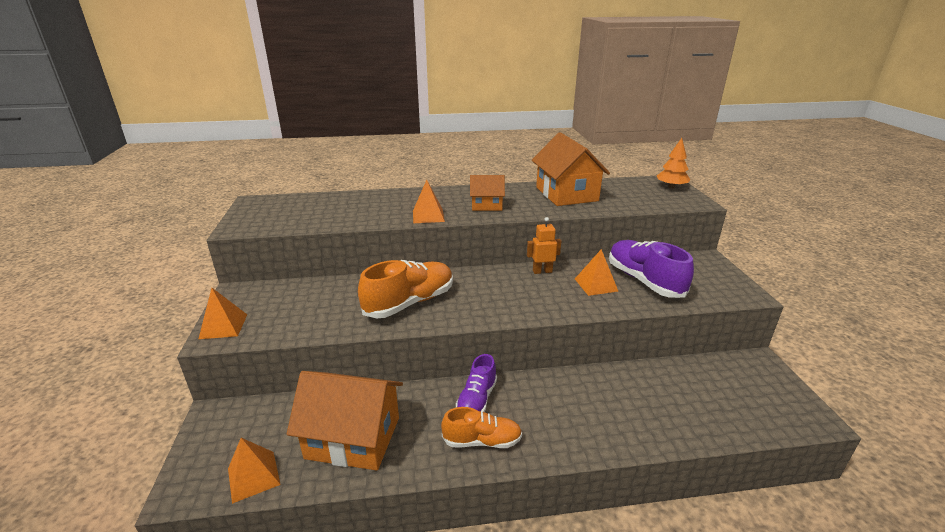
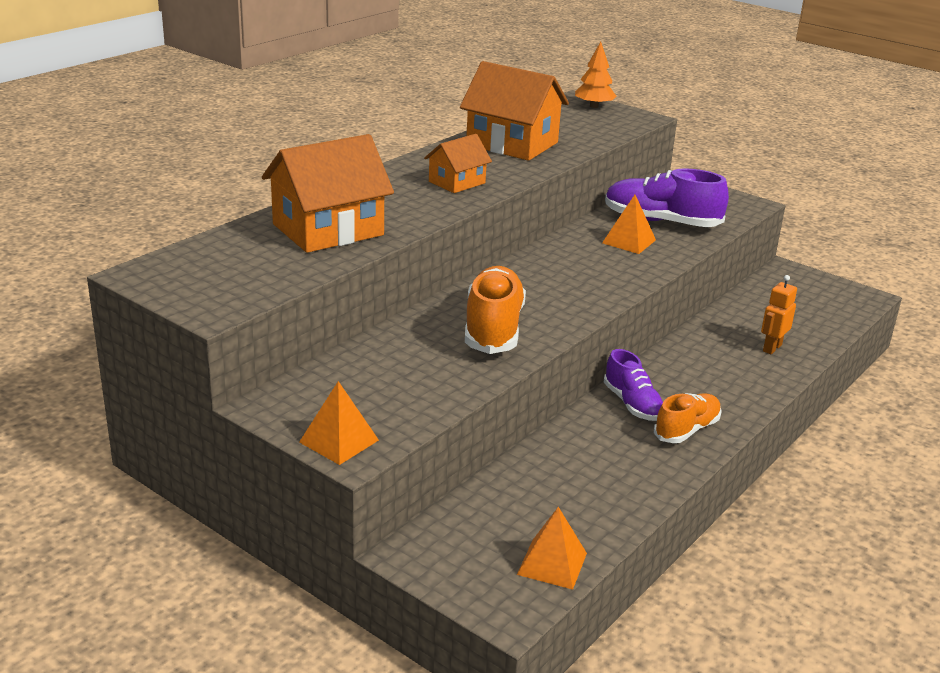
camera: 45 degrees left, 0 degrees up
(353, 437) = (582, 488): orange house -> orange house (328, 229)
(428, 216) = (420, 215): orange pyramid -> none
(542, 271) = (561, 247): orange robot -> orange robot (772, 348)

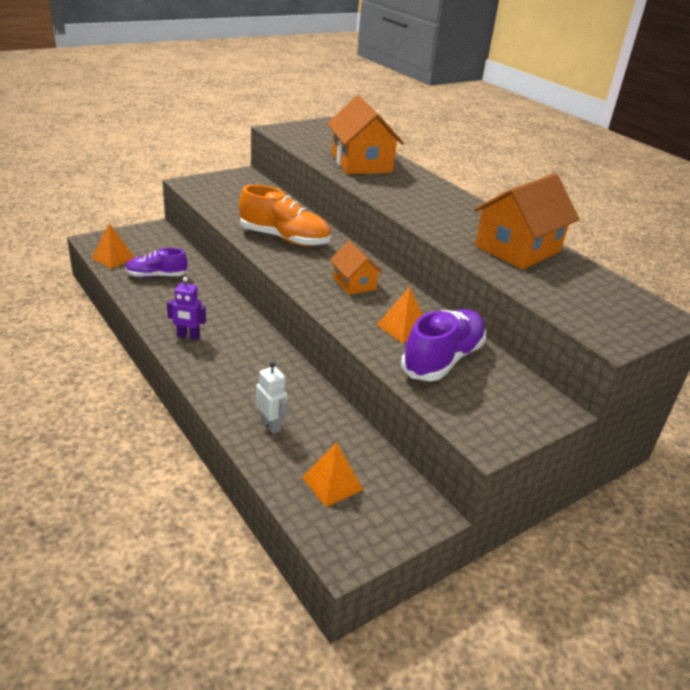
camera: 105 degrees right, 5 degrees up
(339, 441) = (201, 182): orange pyramid -> orange pyramid (332, 483)
(457, 182) = (430, 210): orange house -> orange house (354, 283)
(594, 106) = (645, 319): orange tree -> none
(632, 404) = (232, 325): purple shoe -> purple shoe (156, 276)
(686, 430) = (188, 336): orange shoe -> purple robot
(772, 348) = (271, 425): orange robot -> white robot

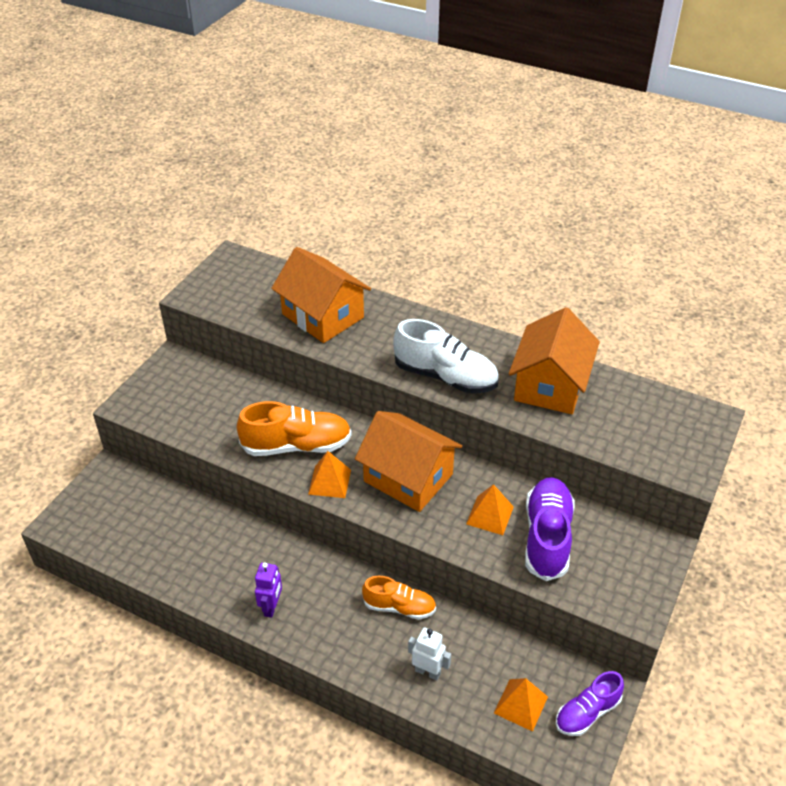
camera: 25 degrees left, 10 degrees up
(113, 258) = (103, 539): orange pyramid -> orange pyramid (329, 481)
(156, 276) = (171, 541): purple shoe -> purple shoe (587, 712)
(188, 336) = (271, 607): purple robot -> purple robot turned 60 degrees counterclockwise
(287, 377) = (399, 607): none -> orange shoe
(354, 283) = (408, 478): orange house -> orange house, size x1.81
(427, 217) = (445, 376): none -> white shoe

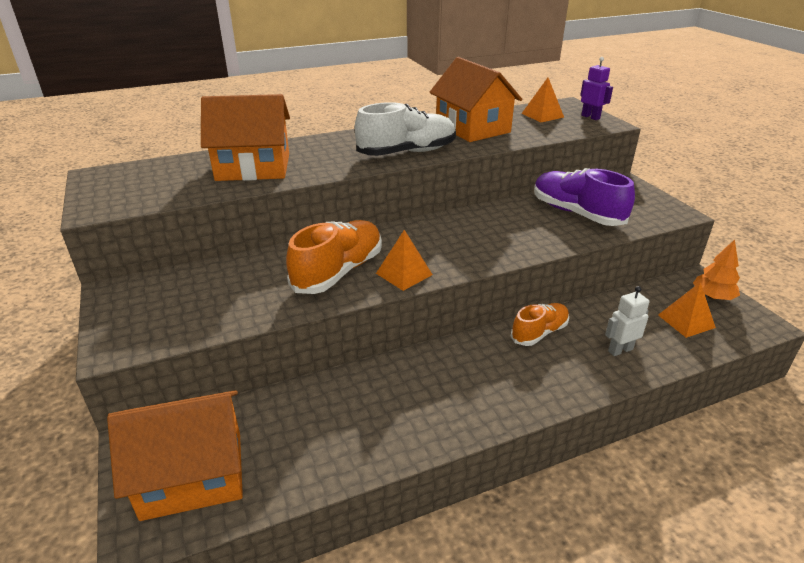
camera: 50 degrees left, 10 degrees down
(271, 607) = (465, 407): purple robot -> purple robot (590, 117)
(408, 478) = (450, 238): orange house -> orange house (193, 474)
(490, 515) = (530, 224): orange pyramid -> orange pyramid (542, 115)
(587, 712) = (712, 297): purple shoe -> orange tree

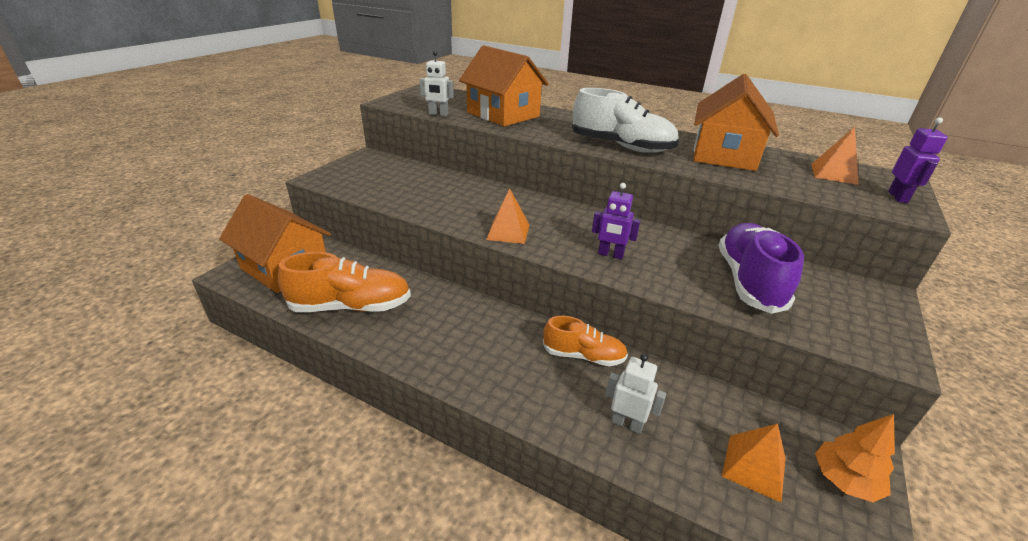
camera: 50 degrees right, 0 degrees up
(191, 196) = (438, 114): none -> white robot
(338, 272) = (475, 207): orange shoe -> orange shoe (351, 306)
(492, 245) = (610, 255): none -> purple robot

